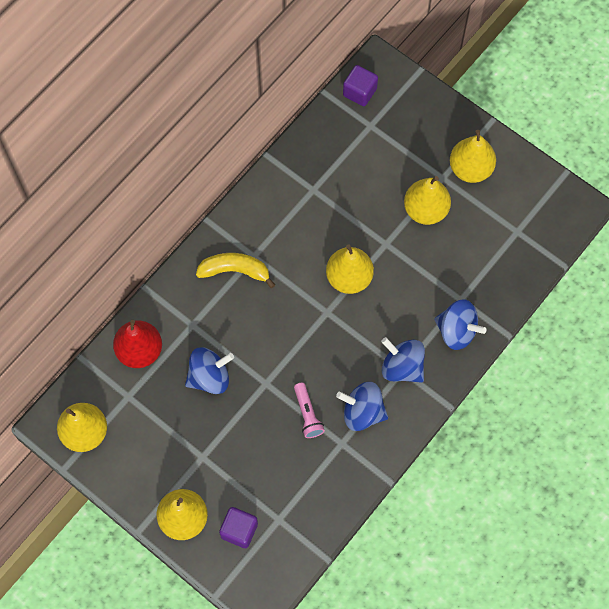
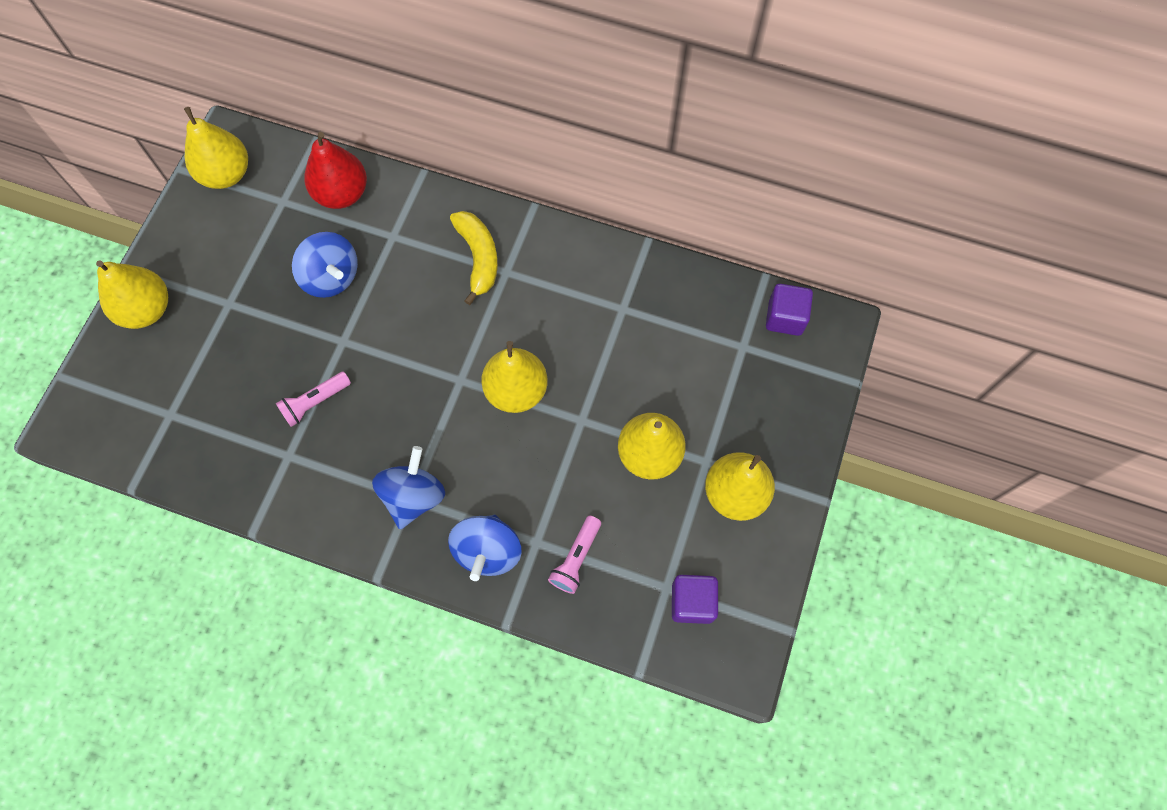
camera: 70 degrees right, 0 degrees up
(239, 530) = (145, 375): purple cube -> purple cube (692, 602)
(362, 412) = (336, 467): blue spinning top -> none
(480, 278) = (576, 558): none -> pink flashlight

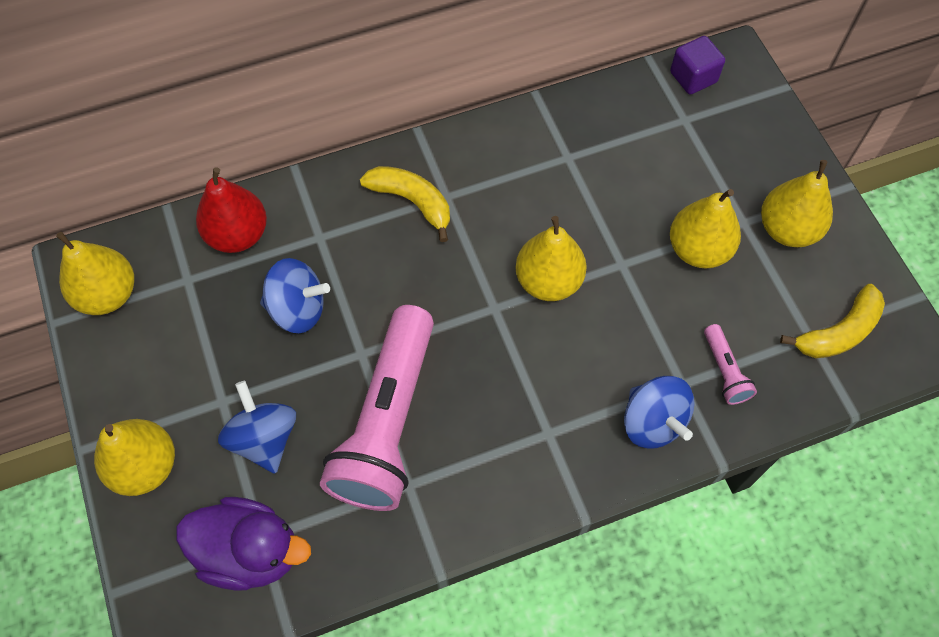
camera: 40 degrees left, 5 degrees down
(156, 417) = (250, 552): none -> purple duck
(315, 402) = (388, 421): pink flashlight -> pink flashlight, size x2.43
(413, 496) = (550, 429): blue spinning top -> blue spinning top (264, 438)
(692, 602) = (838, 332): purple cube -> yellow banana

